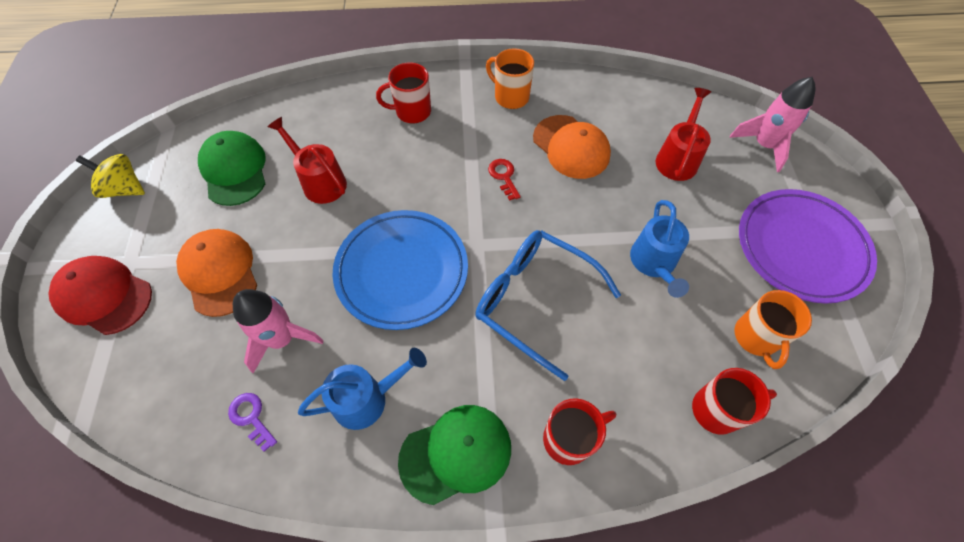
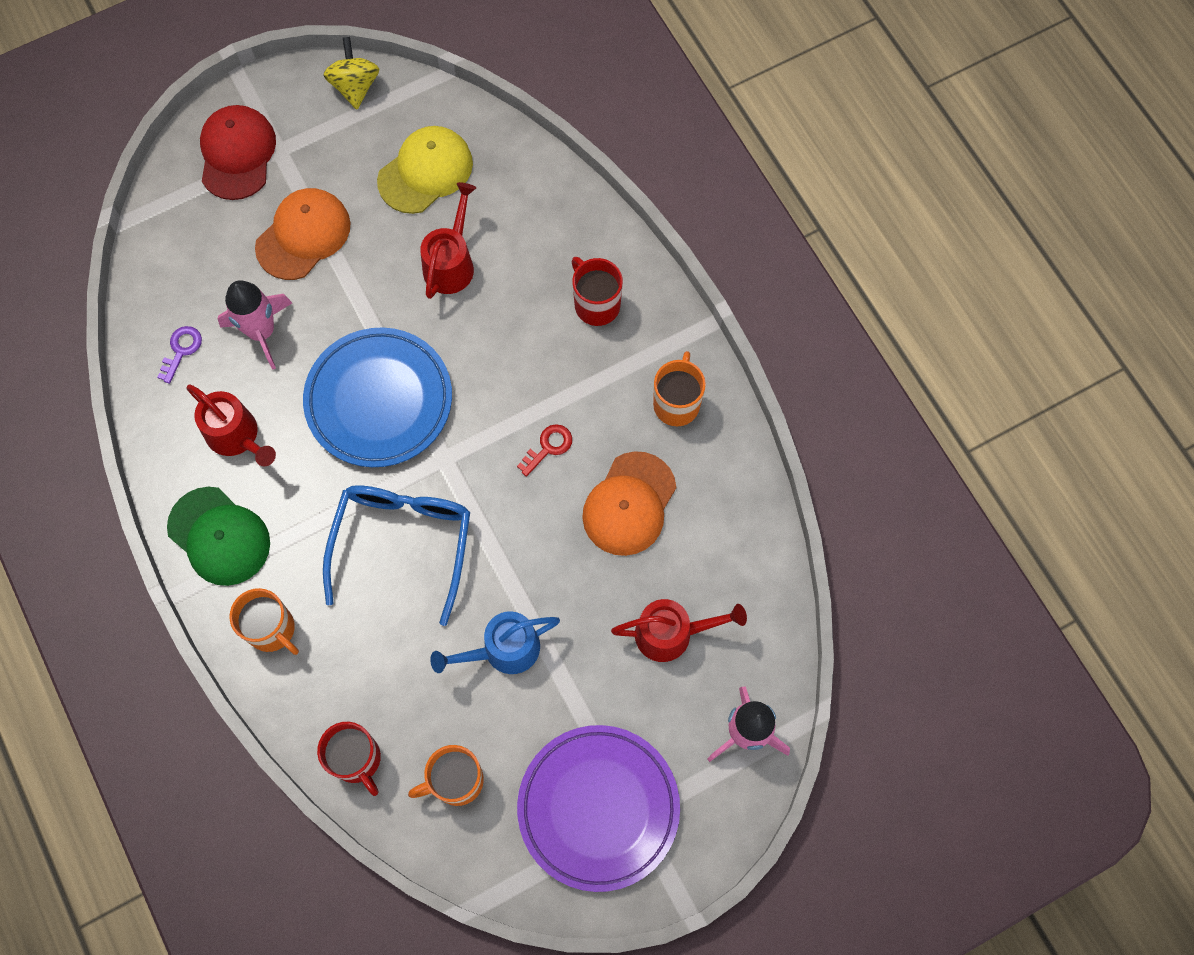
camera: 65 degrees right, 10 degrees up
(234, 170) = (425, 171): green cap -> yellow cap
(368, 398) = (237, 437): blue watering can -> red watering can
(569, 439) = (272, 629): red mug -> orange mug

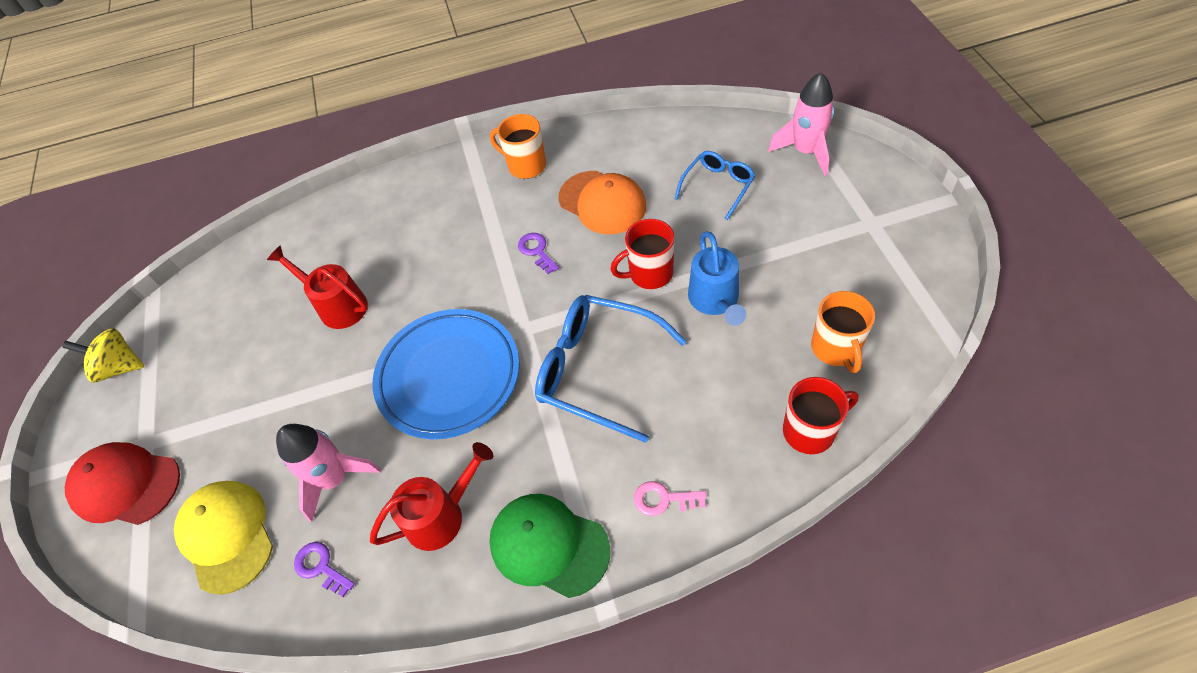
camera: 70 degrees left, 15 degrees down
(219, 536) = (548, 545): green cap -> green cap turned 120 degrees counterclockwise
(272, 629) = (663, 499): orange mug -> pink key
(303, 235) = (249, 428): orange cap -> none
(425, 171) = (239, 317): yellow cap -> yellow cap (227, 535)
(548, 447) = (537, 251): red key -> purple key
(596, 304) = (421, 207): red mug -> red mug (649, 273)
(598, 808) = (864, 247): purple plate -> none
(672, 633) = (718, 186): red watering can -> blue glasses

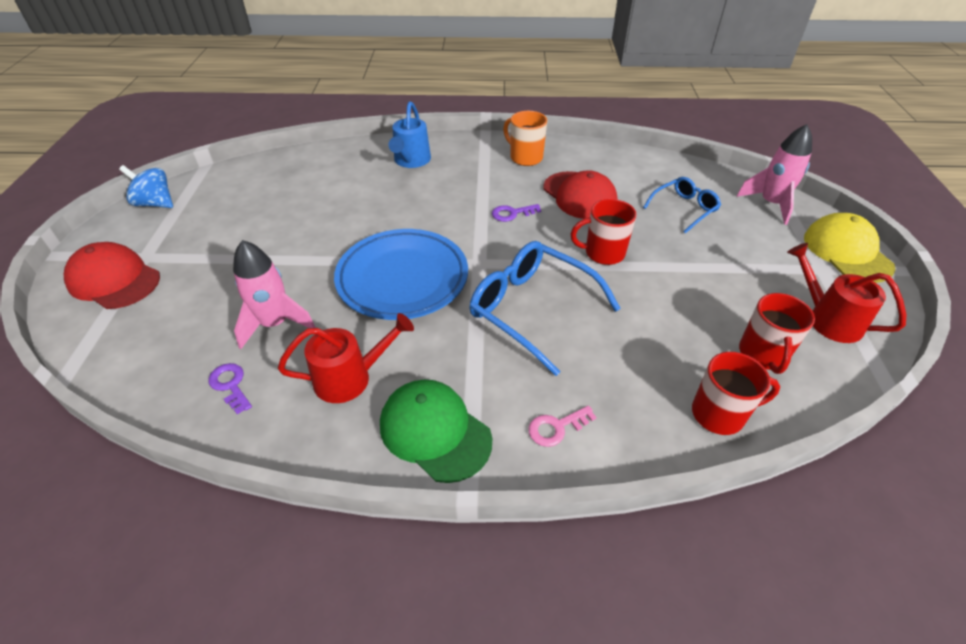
camera: 10 degrees right, 10 degrees down
(119, 367) = (155, 203): yellow spinning top -> blue spinning top
(227, 535) = (169, 338): yellow cap -> yellow cap (847, 252)
(337, 305) = (336, 208): red watering can -> red watering can (827, 318)
(537, 251) = (512, 213): purple key -> purple key turned 90 degrees counterclockwise
(602, 202) = (579, 195): orange cap -> red cap
(663, 499) = (556, 427): pink key -> pink key turned 45 degrees counterclockwise
(715, 301) = (657, 288): blue watering can -> blue watering can (411, 161)
(836, 348) = (762, 354): orange mug -> red mug

